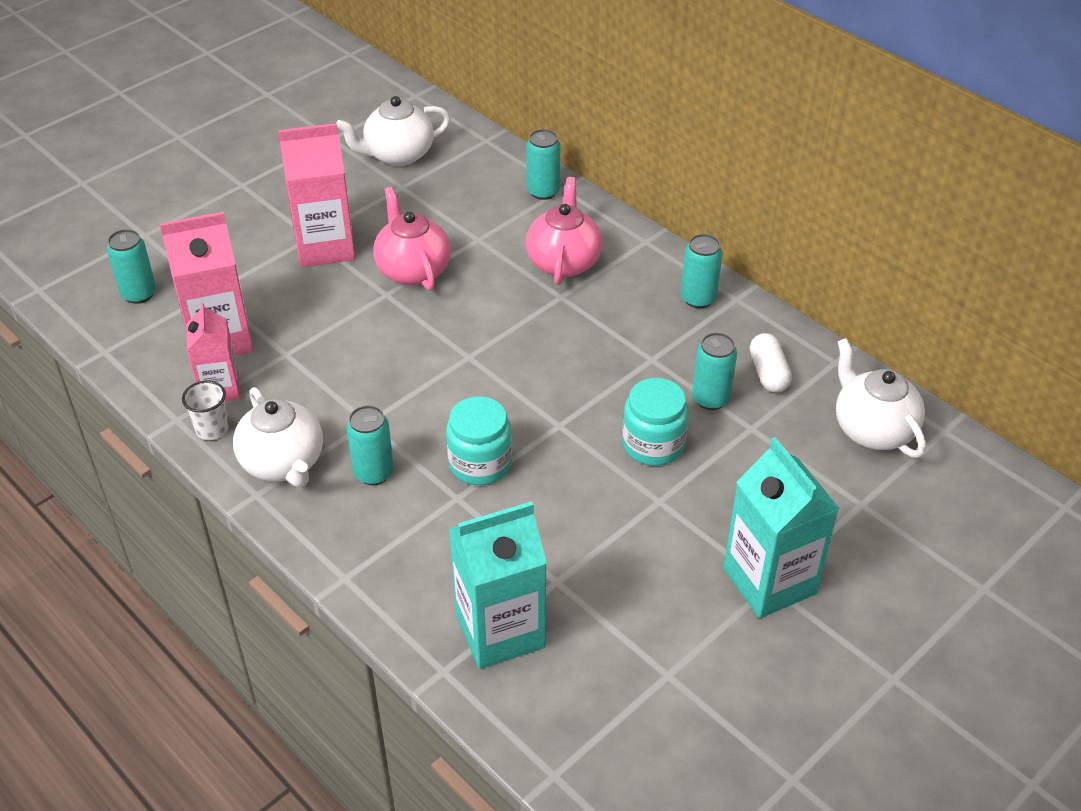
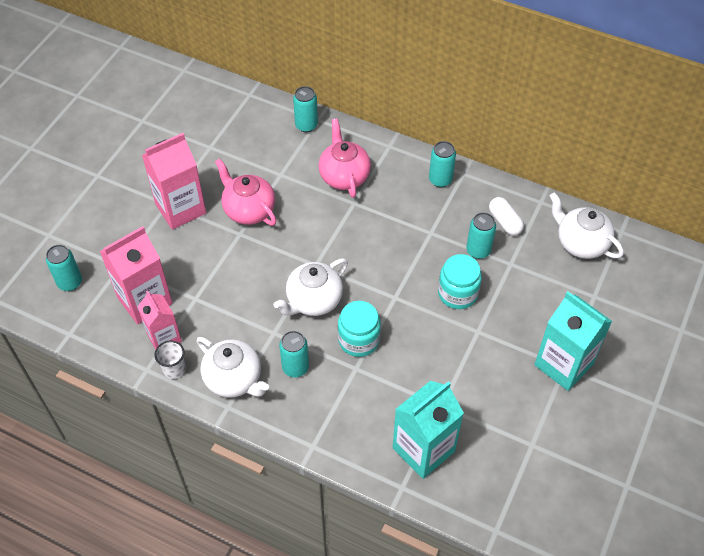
camera: 20 degrees left, 10 degrees up
(398, 155) = (195, 122): white teapot -> white teapot (313, 300)

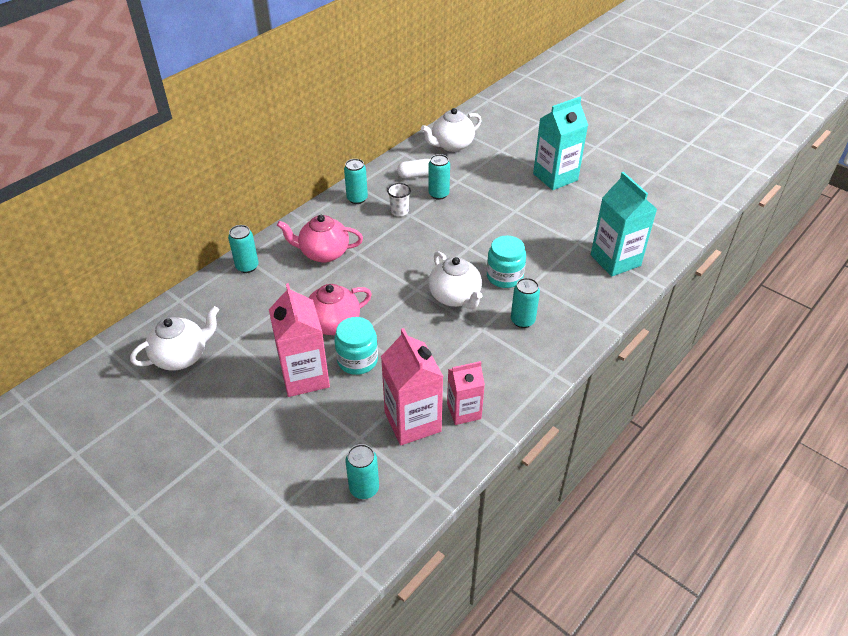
camera: 75 degrees left, 10 degrees down
(174, 369) = (503, 408): white cup -> white cup (399, 211)
(234, 379) = (525, 364): white teapot -> white teapot (182, 356)
(457, 293) = (476, 213): turquoise jar -> turquoise jar (357, 360)

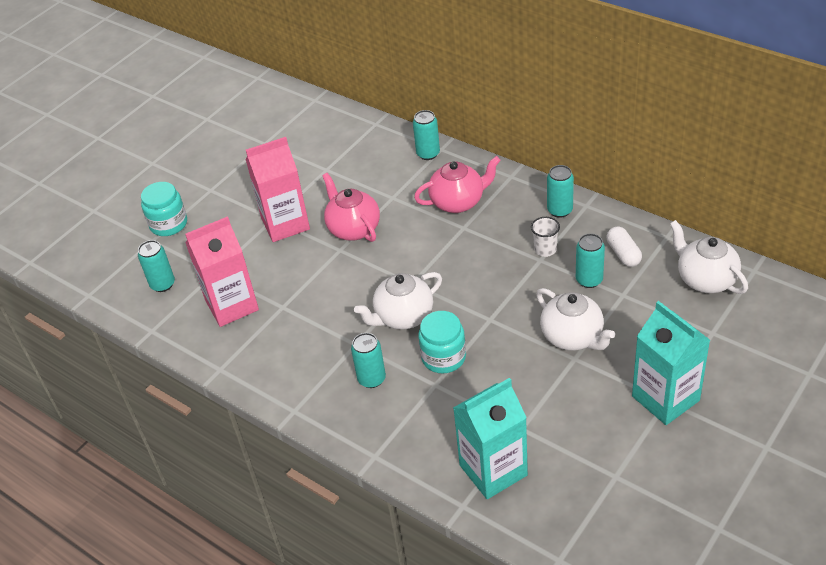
camera: 90 degrees right, 0 degrees up
(182, 356) = (306, 144): white teapot -> white teapot (572, 337)
(323, 253) = (458, 202): pink teapot -> pink teapot turned 75 degrees clockwise
(357, 360) = (307, 255): turquoise jar -> turquoise jar (168, 224)
(464, 411) = (243, 341): pink carton -> none

